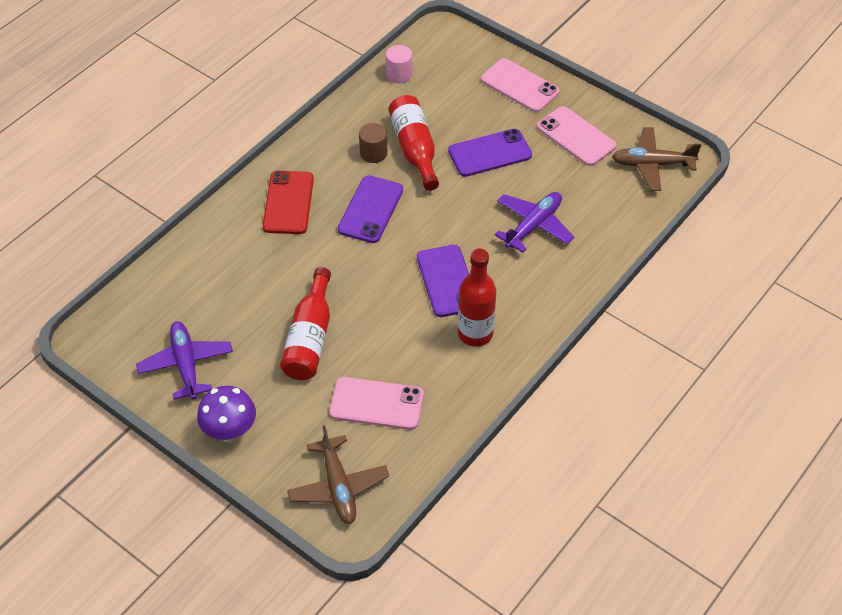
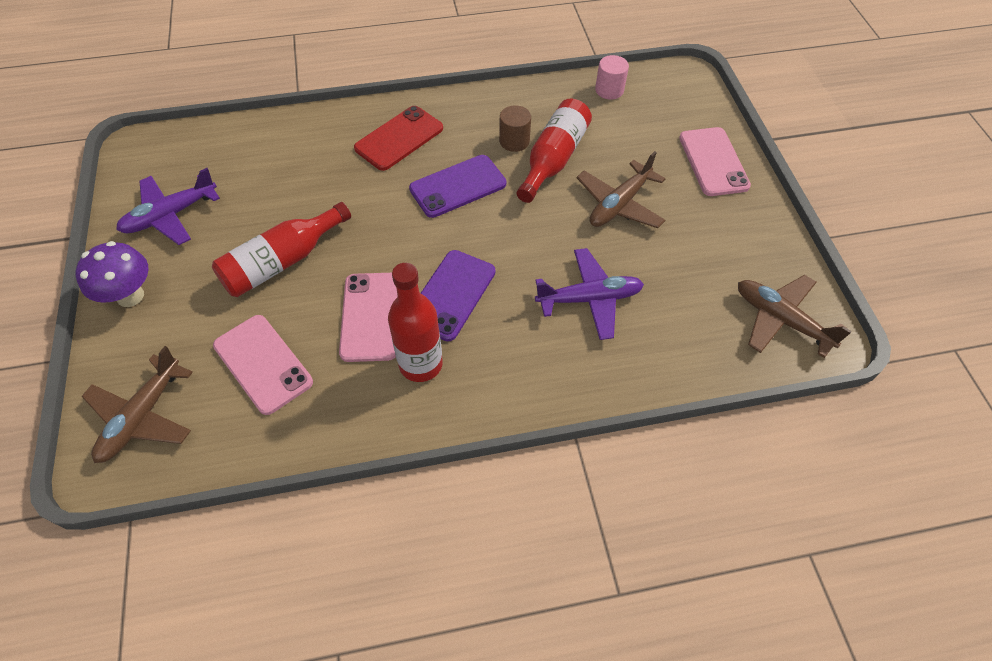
camera: 40 degrees right, 5 degrees up
(186, 365) = (170, 215): purple plane -> purple plane turned 150 degrees counterclockwise
(490, 153) = (619, 204): purple phone -> brown plane
(576, 136) = (723, 241): pink phone -> pink phone (371, 316)

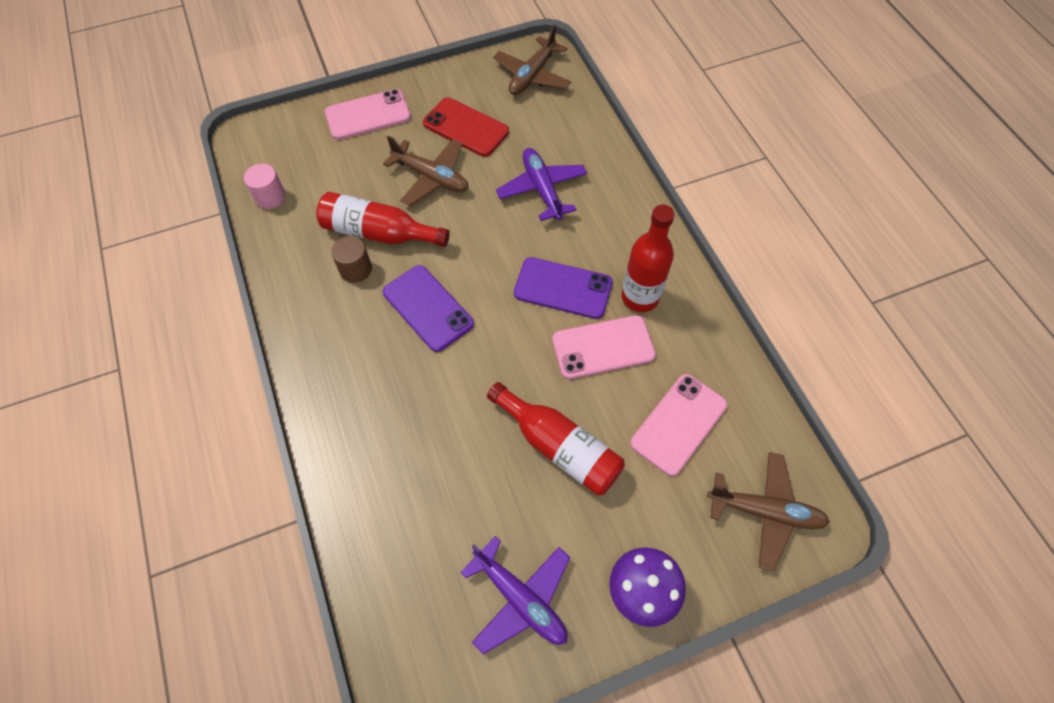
camera: 100 degrees left, 5 degrees up
(399, 138) = (362, 379): red phone -> red phone (466, 127)

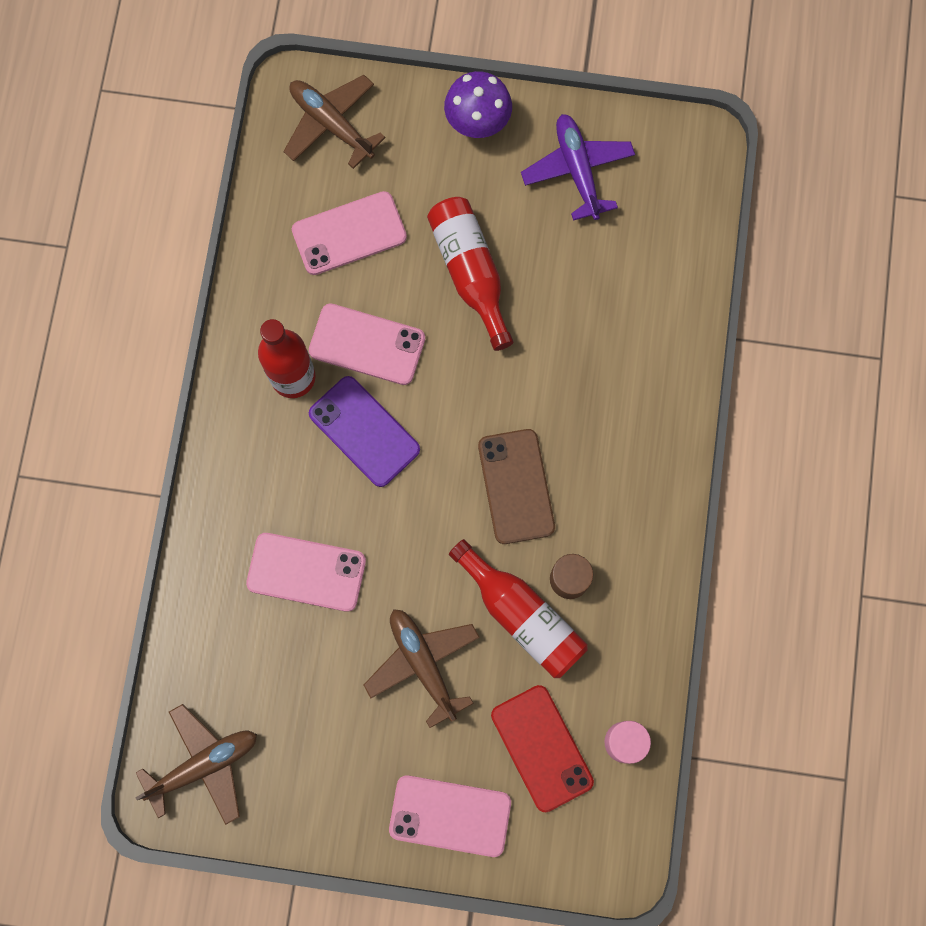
camera: 150 degrees left, 15 degrees up
(428, 308) = (516, 486): purple phone -> brown phone
(466, 127) = (339, 721): red phone -> red phone (541, 748)
(542, 189) = (306, 572): purple plane -> pink phone

